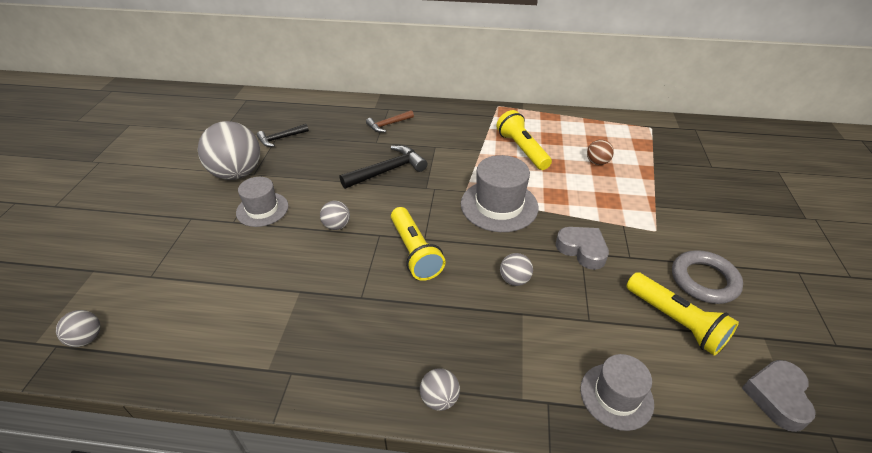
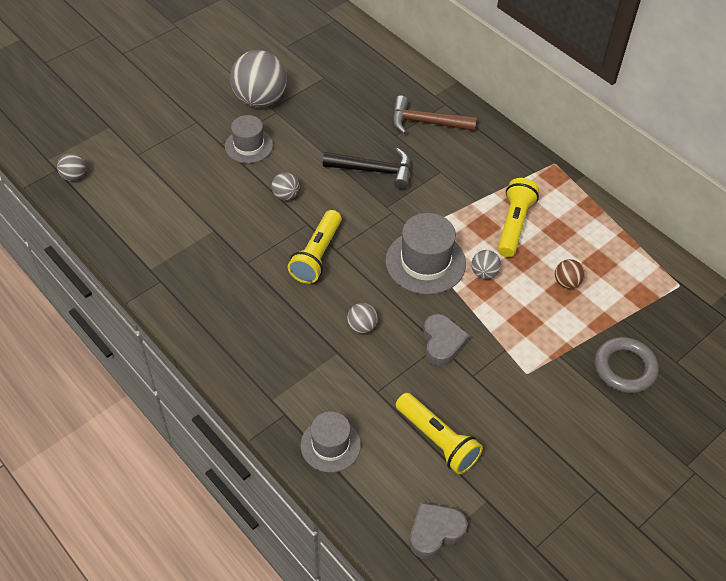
camera: 40 degrees right, 10 degrees up
(280, 138) = (323, 83): black hammer -> none
(388, 125) = (426, 122): brown hammer -> brown hammer, size x1.59
(439, 399) = (225, 361): grey ball -> grey ball (484, 273)
(676, 322) = (437, 440): yellow flashlight -> yellow flashlight turned 45 degrees counterclockwise
(704, 280) = (505, 434): grey ring -> grey ring (624, 368)

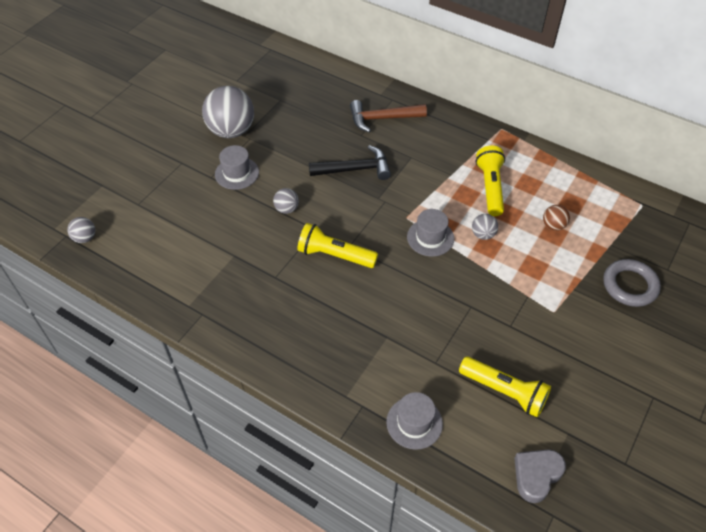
camera: 15 degrees left, 0 degrees up
(316, 255) = (334, 255): yellow flashlight -> yellow flashlight turned 105 degrees clockwise
(362, 326) = (399, 308): grey ball -> none
(425, 262) = (430, 237): grey hat -> grey hat, size x0.65
(442, 343) = (473, 304): grey heart -> none

